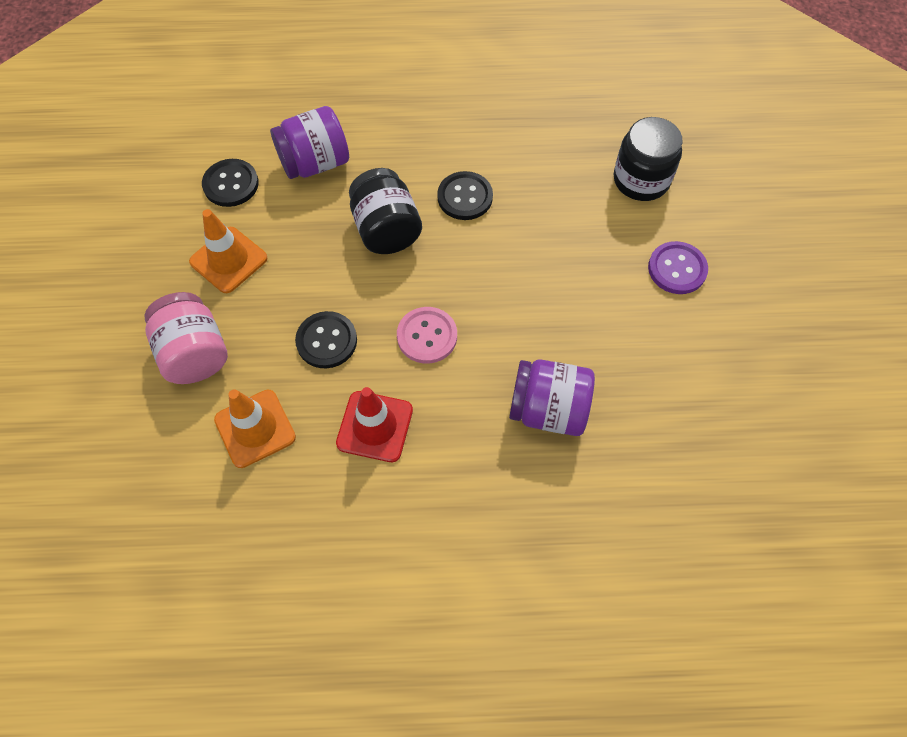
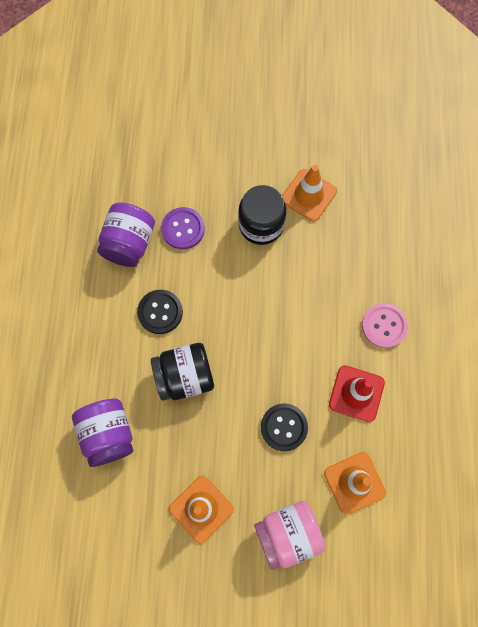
camera: 85 degrees left, 10 degrees up
(231, 184) = (121, 509): black button -> none
(427, 336) = (285, 351): pink button -> pink button (384, 326)
(548, 409) = (348, 273): purple jar -> purple jar (129, 243)
(641, 180) = (160, 180): black jar -> black jar (261, 225)
(657, 352) = (308, 195): none -> orange traffic cone
(677, 269) = (242, 170): purple button -> purple button (183, 229)

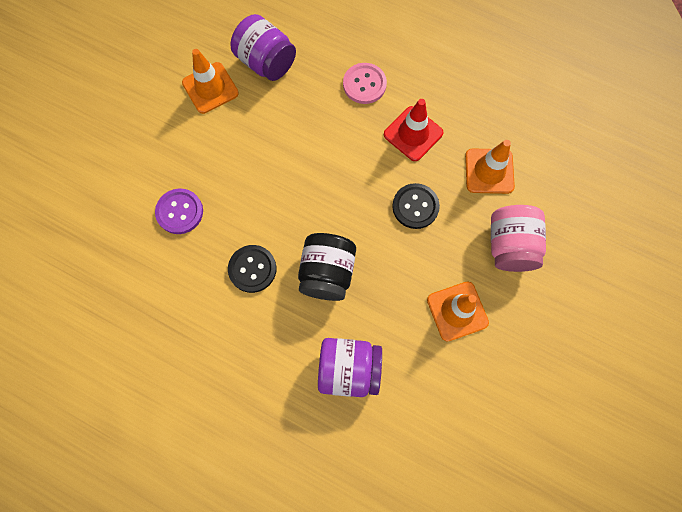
camera: 65 degrees left, 0 degrees up
(129, 243) = (166, 269): purple jar -> purple jar (266, 62)
(261, 225) = (215, 141): black jar -> none

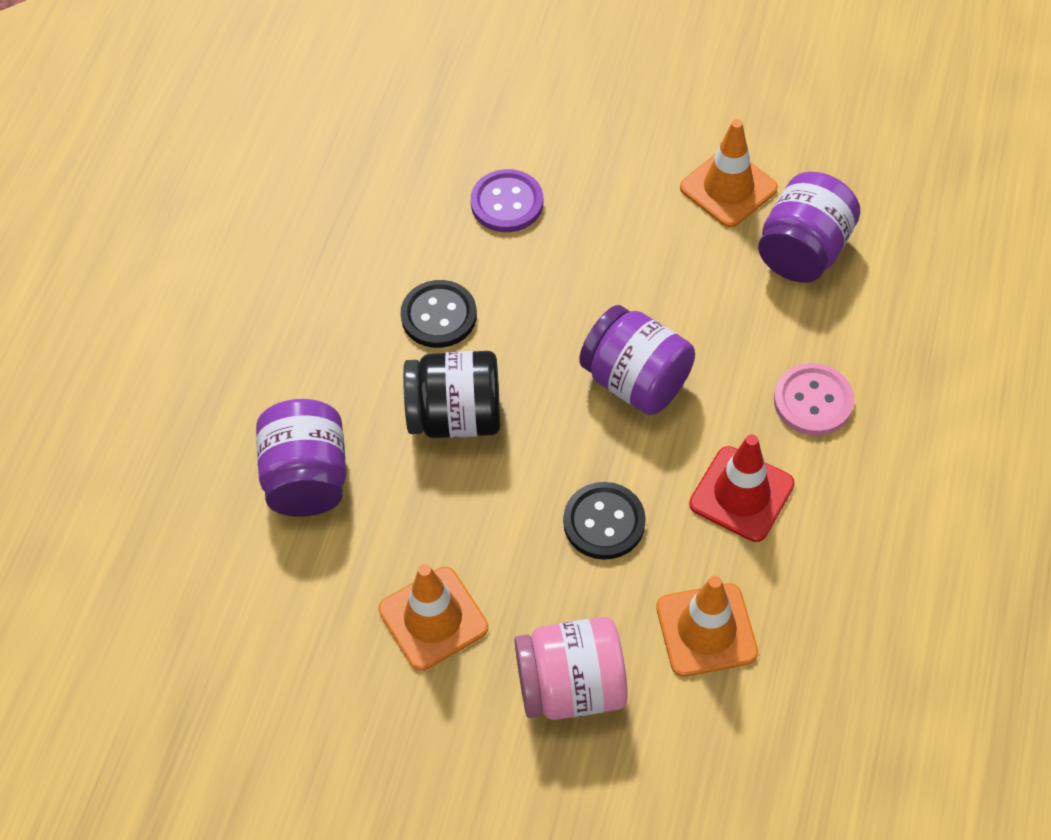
camera: 80 degrees right, 15 degrees down
(329, 169) = (636, 381): none -> purple jar

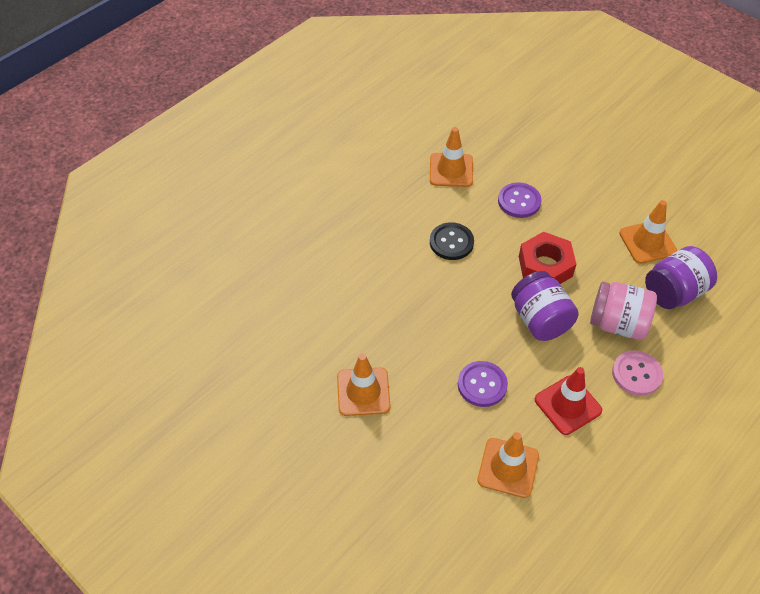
camera: 25 degrees right, 5 degrees down
(307, 478) = (339, 293): purple jar -> none
(374, 195) = (451, 170): none -> orange traffic cone
(456, 416) = (432, 296): black jar -> none
(571, 686) = (417, 461): pink jar -> pink jar (618, 324)
(600, 292) = (545, 266): none -> red nut
(604, 522) = (482, 385): black button -> purple button

